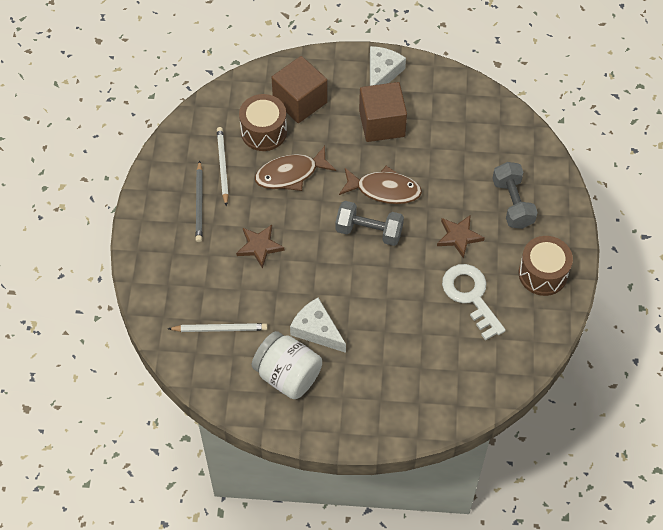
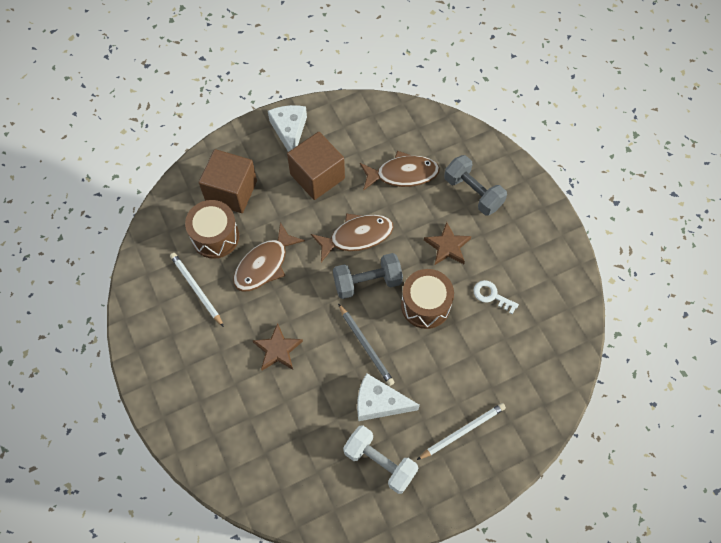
camera: 30 degrees left, 5 degrees up
(199, 203) = (196, 337): grey pencil -> grey pencil (366, 345)
(220, 329) = (289, 452): white pencil -> white pencil (462, 431)
(287, 375) = (380, 462): white jar -> white dumbbell
(459, 157) = (403, 174): none -> brown fish
(470, 296) = (491, 295): white key -> white key, size x0.54
(543, 274) = (537, 243): brown drum -> brown drum (425, 305)

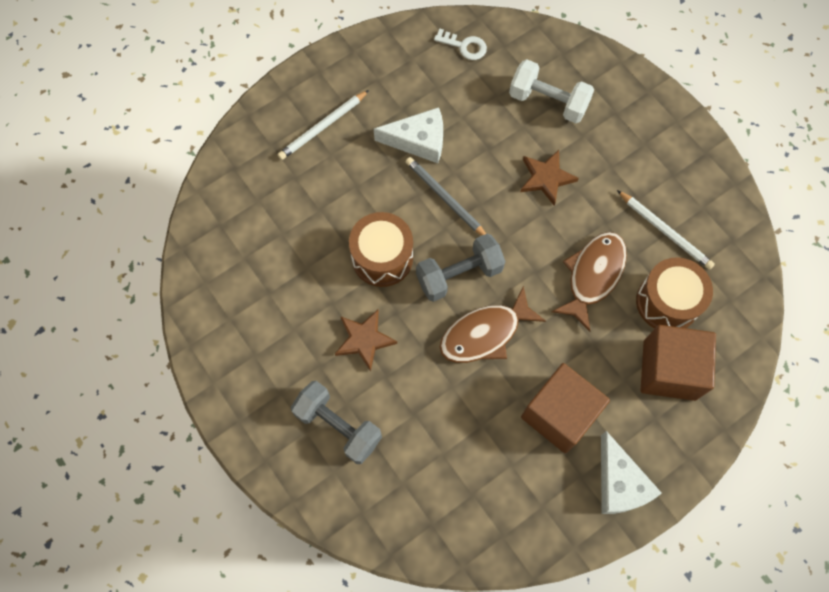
camera: 170 degrees right, 5 degrees up
(380, 462) = (407, 84): white dumbbell -> white dumbbell (548, 101)
(403, 174) = (440, 439): brown fish -> none
(491, 295) = (301, 283): white key -> white key (464, 46)

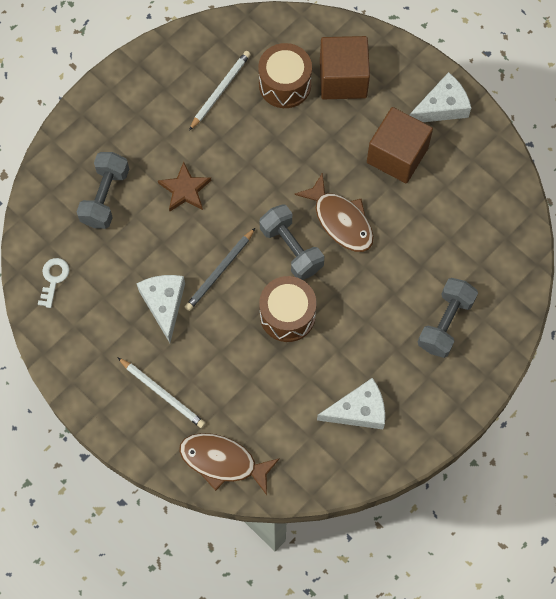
camera: 100 degrees left, 0 degrees up
(259, 311) = (358, 410): none -> white cheese
(364, 340) = (366, 316): brown star -> none
(548, 101) = (105, 197): white dumbbell -> grey dumbbell
(593, 275) = (271, 142): brown fish -> brown fish (222, 462)

